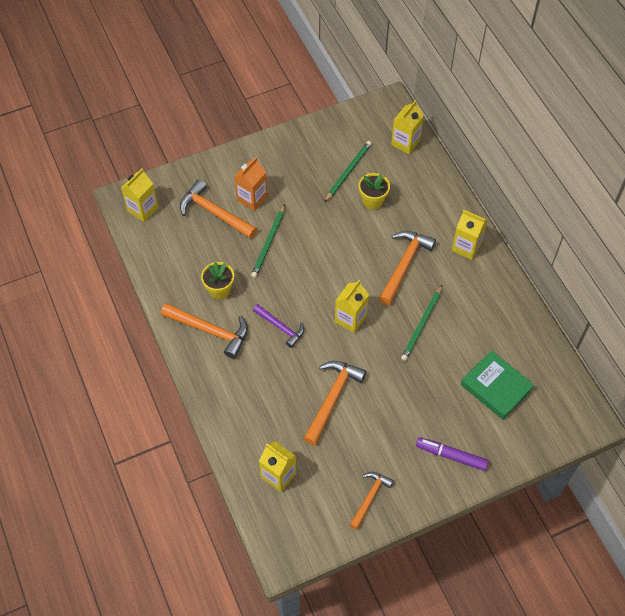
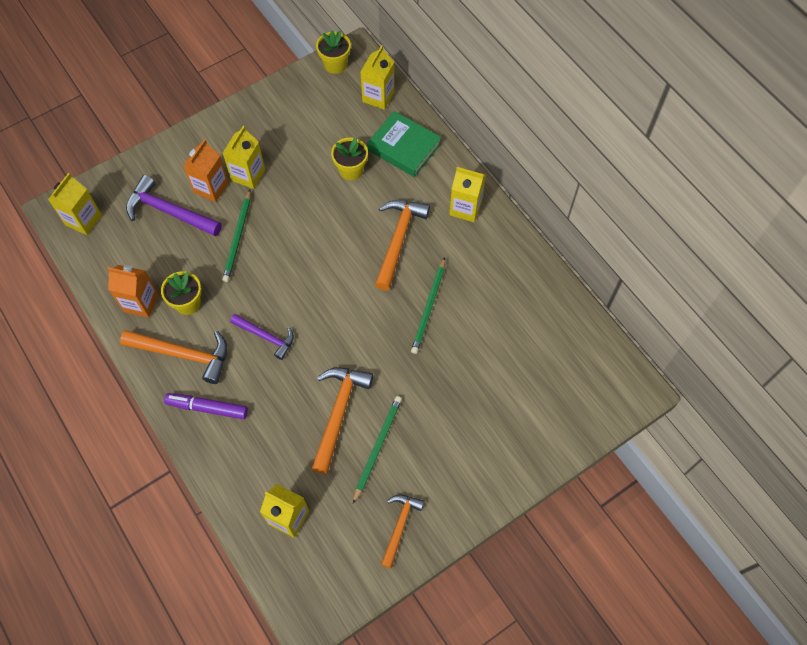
camera: 10 degrees left, 5 degrees up
(181, 283) = (141, 303): none -> orange carton
(214, 213) = (169, 212): orange hammer -> purple hammer
(348, 172) = (318, 140): green pencil -> green pencil (377, 447)
(350, 319) = (346, 313): yellow carton -> yellow carton (248, 175)
(372, 110) = (335, 64): none -> yellow flower pot
(451, 456) = (486, 459): purple marker -> purple marker (207, 408)
(496, 387) = (524, 368): green book -> green book (404, 147)

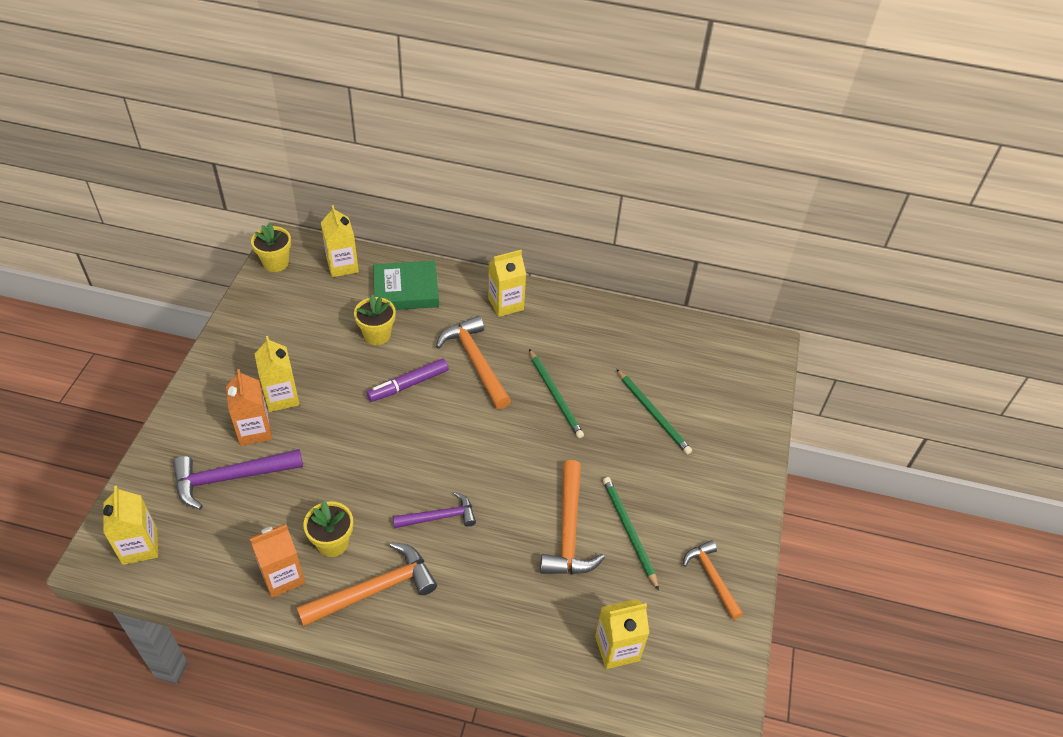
camera: 45 degrees left, 15 degrees down
(207, 408) = (446, 617): purple marker -> purple marker (408, 384)
(238, 238) = (325, 455): green pencil -> green pencil (653, 413)
(338, 413) = (569, 530): orange hammer -> orange hammer turned 150 degrees counterclockwise

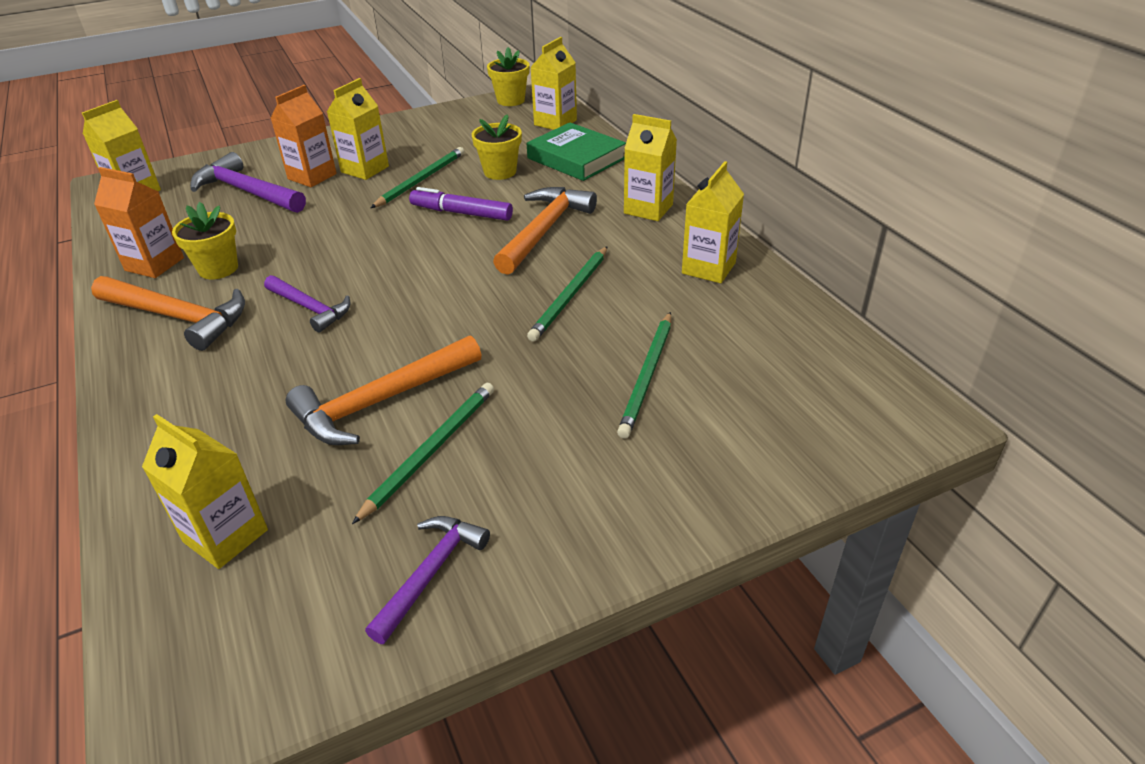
camera: 55 degrees right, 10 degrees down
(337, 378) = (421, 180): none -> green pencil
(591, 325) = (708, 268): none -> yellow carton
(712, 578) = (430, 573): orange hammer -> purple hammer

